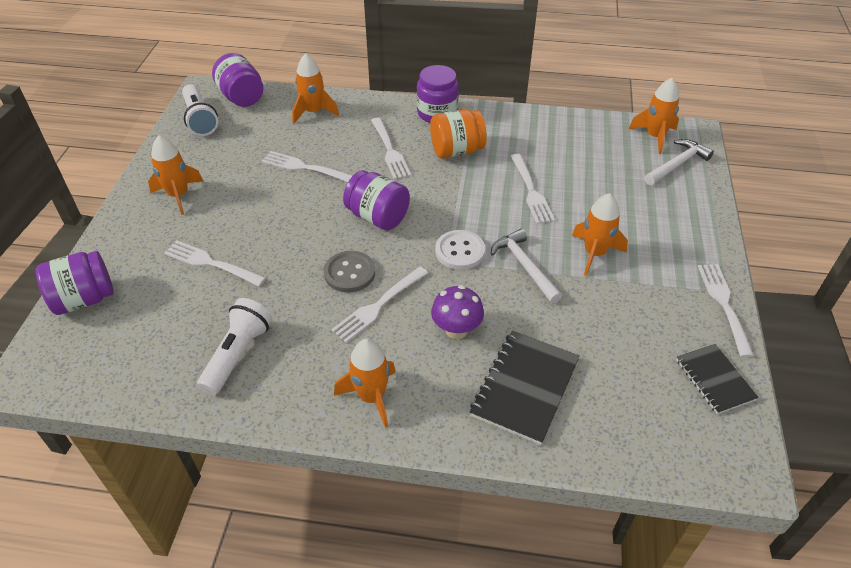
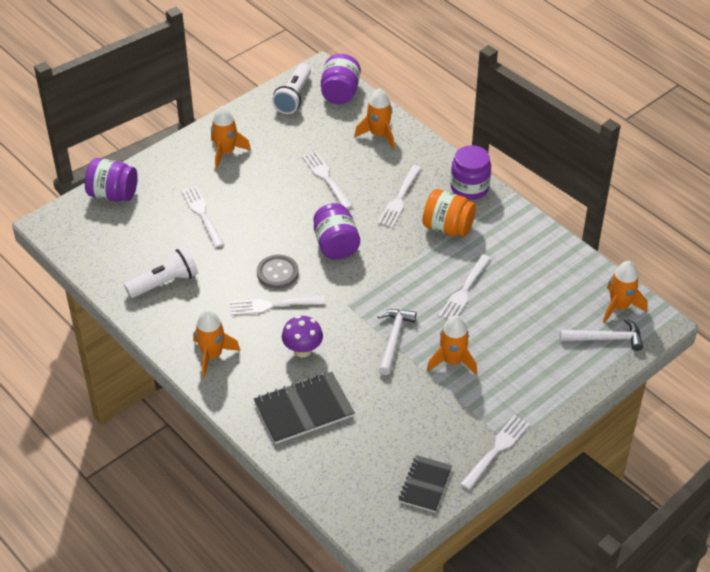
camera: 40 degrees right, 0 degrees up
(460, 251) = (363, 302): white button -> none

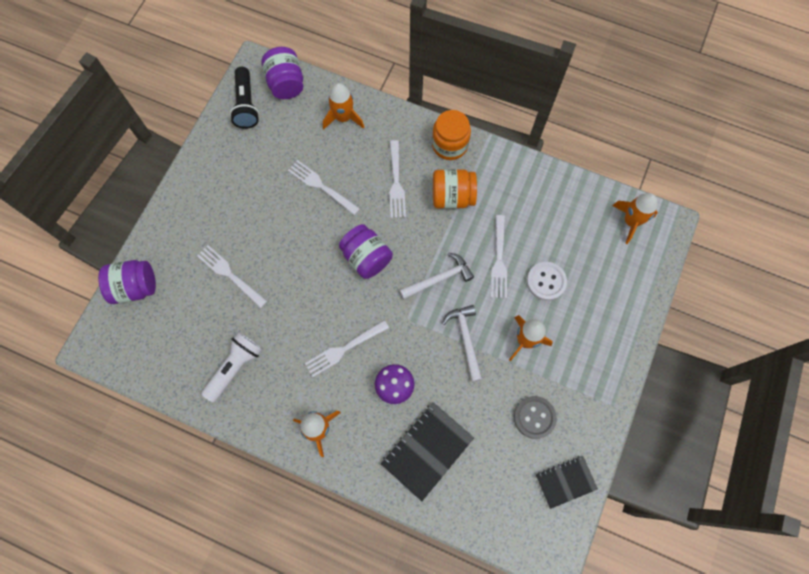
camera: 25 degrees left, 25 degrees up
(226, 152) = (216, 194): orange rocket -> none
(277, 273) = (330, 311): grey button -> grey button (534, 417)
(294, 97) = (246, 105): white flashlight -> black flashlight
(425, 485) = (565, 481): black notebook -> black notebook turned 75 degrees clockwise
(469, 187) = (450, 145): purple jar -> orange jar
(496, 450) = (604, 417): white fork -> none
(502, 323) = (546, 281): none -> white button
(606, 338) = (636, 260): white hammer -> white hammer (439, 278)

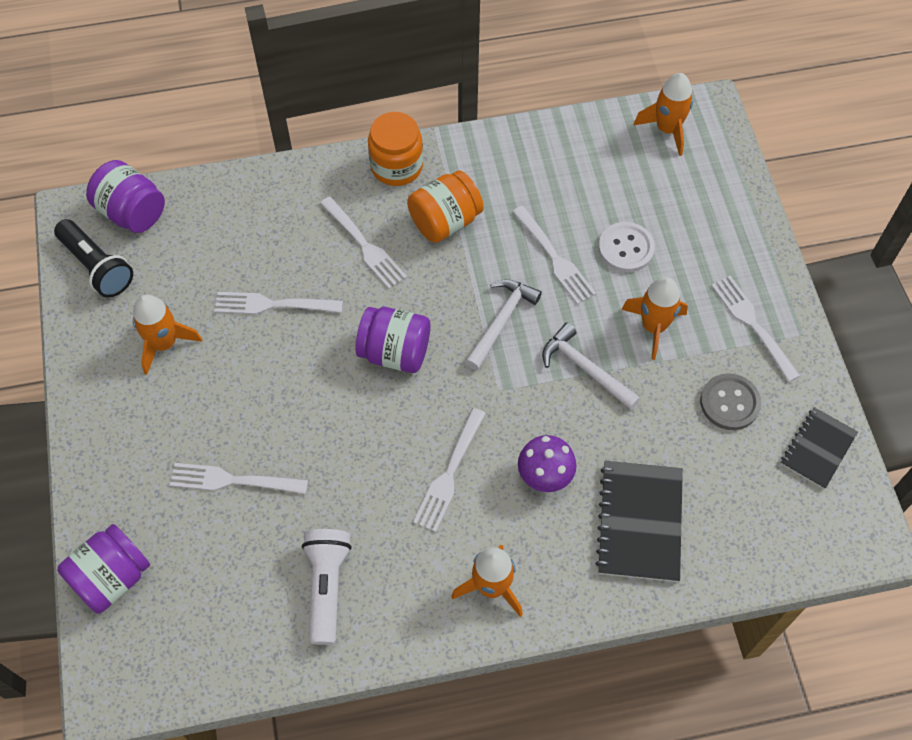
camera: 35 degrees left, 10 degrees down
(343, 118) = (239, 210): orange rocket -> orange rocket (164, 343)
(586, 379) = (752, 324): none -> white fork

